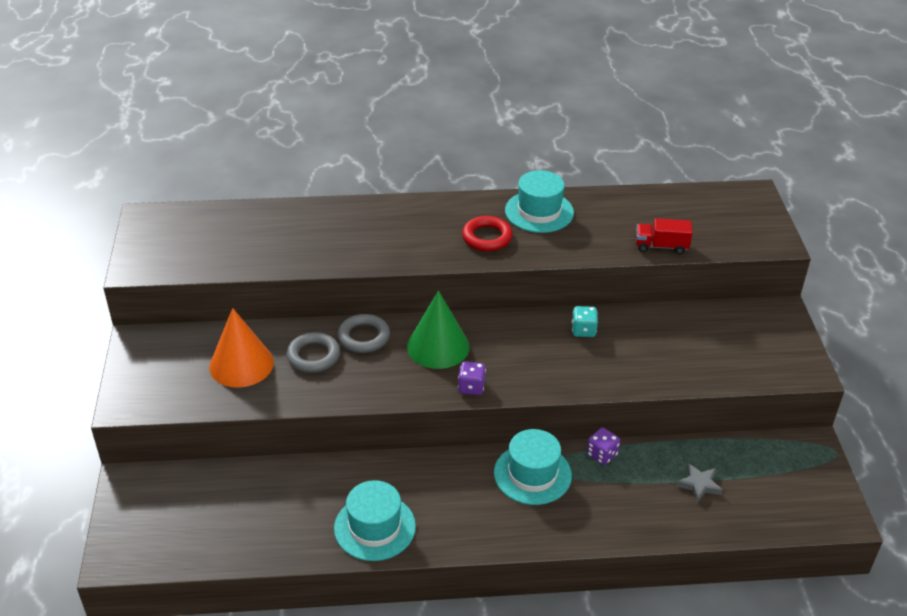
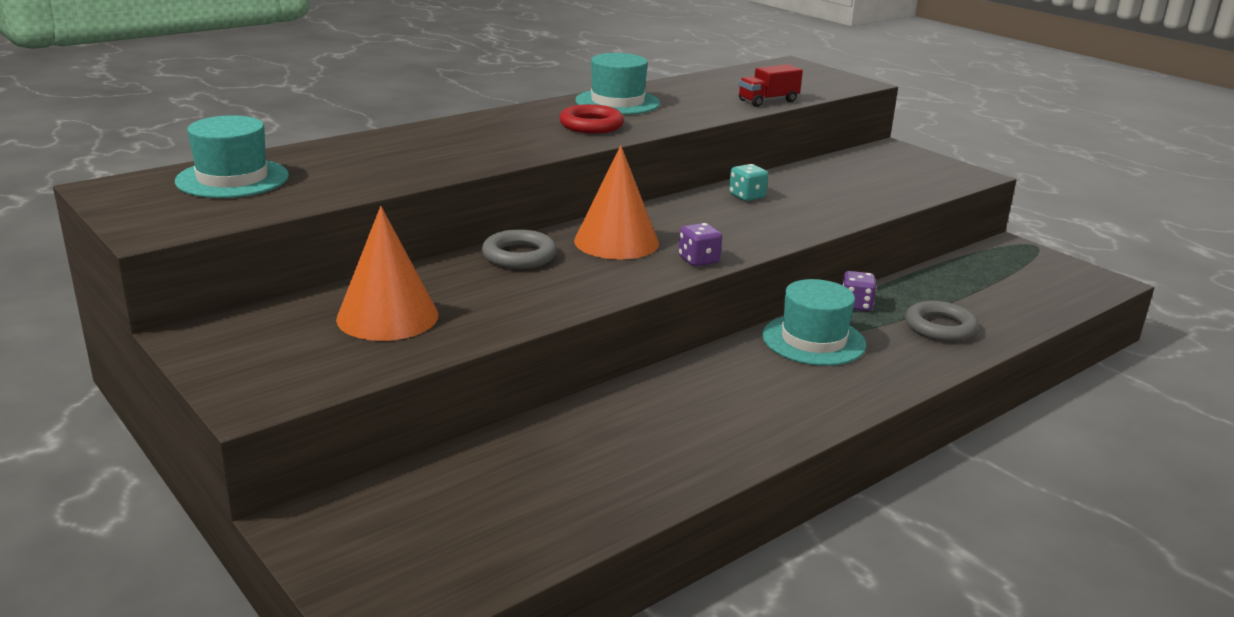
camera: 35 degrees left, 15 degrees down
(313, 356) = (477, 285): grey ring -> grey ring (940, 327)
(374, 527) = (710, 442): turquoise hat -> turquoise hat (232, 179)
(438, 346) = (616, 241): green cone -> orange cone
(699, 484) = (968, 298): grey star -> none

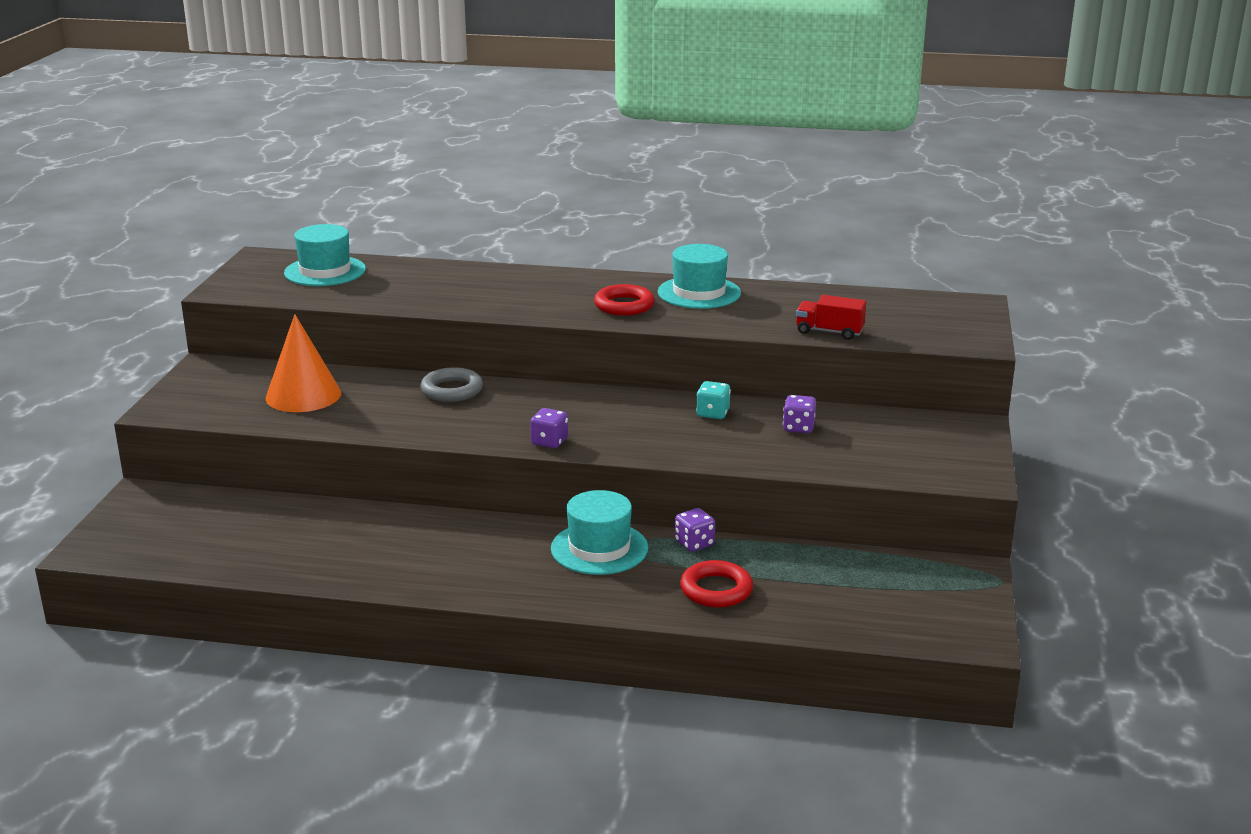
camera: 50 degrees right, 0 degrees up
(616, 241) = (532, 406): orange cone -> none
(817, 185) = (798, 427): none -> purple dice
(940, 327) = (716, 590): grey ring -> red ring

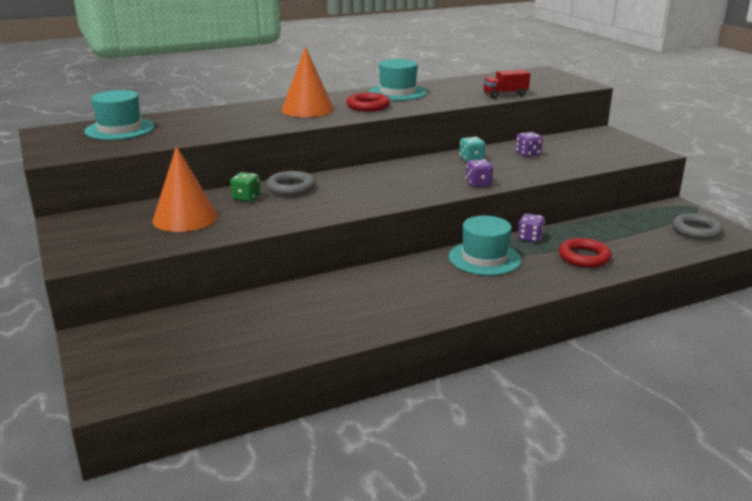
camera: 35 degrees left, 0 degrees up
(391, 389) = (246, 197): none -> green dice
(549, 292) = (307, 109): none -> orange cone
(549, 442) = (408, 197): purple dice -> purple dice (478, 183)
(932, 611) = (696, 230): none -> grey ring

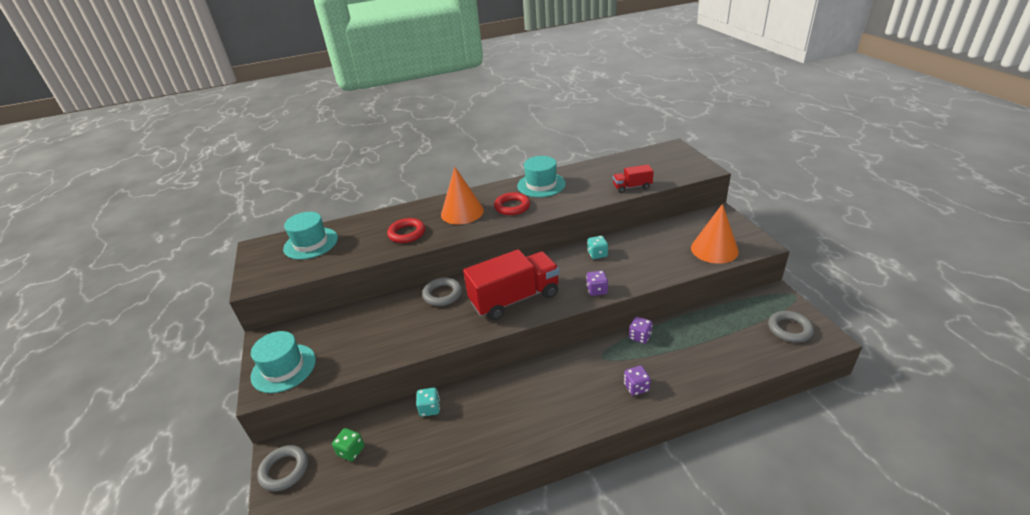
camera: 10 degrees right, 10 degrees up
(106, 350) = (284, 470): none -> grey ring
(185, 218) = (353, 335): orange cone -> orange cone (714, 249)
(246, 197) = (405, 308): green dice -> green dice (351, 451)
(287, 296) = (430, 408): none -> turquoise dice
(382, 190) = (514, 299): none -> red truck
(484, 258) = (596, 363): turquoise hat -> turquoise hat (283, 368)
(528, 154) = (647, 247): purple dice -> purple dice (636, 387)
(584, 257) = (682, 364): red ring -> red ring (407, 233)

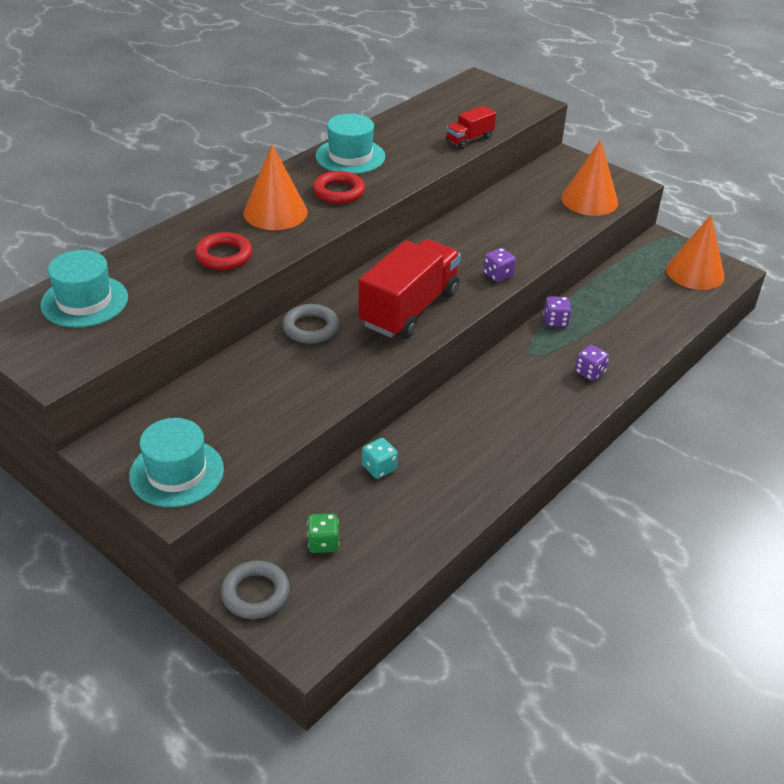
camera: 35 degrees left, 5 degrees up
(597, 254) = (464, 234): turquoise dice -> none
(789, 329) = (695, 272): grey ring -> orange cone

